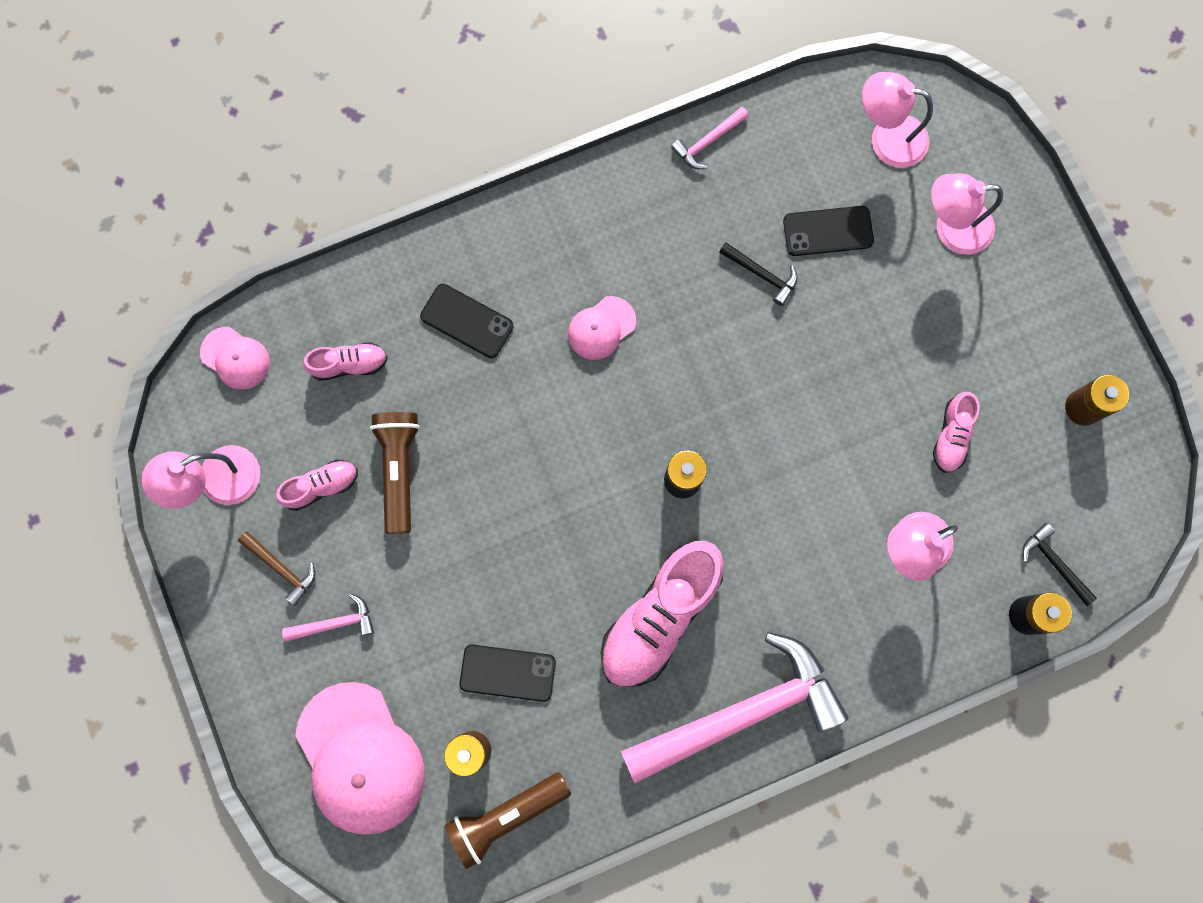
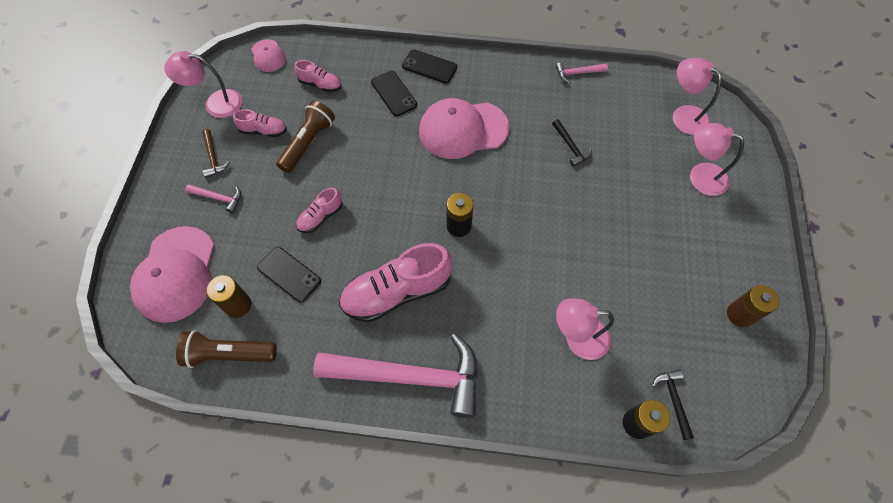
camera: 30 degrees right, 15 degrees down
(601, 328) = (463, 130): pink cap -> pink cap, size x1.97
(828, 231) = (622, 143): black phone -> black phone (429, 67)
(951, 436) = (641, 286): pink shoe -> pink shoe (320, 217)

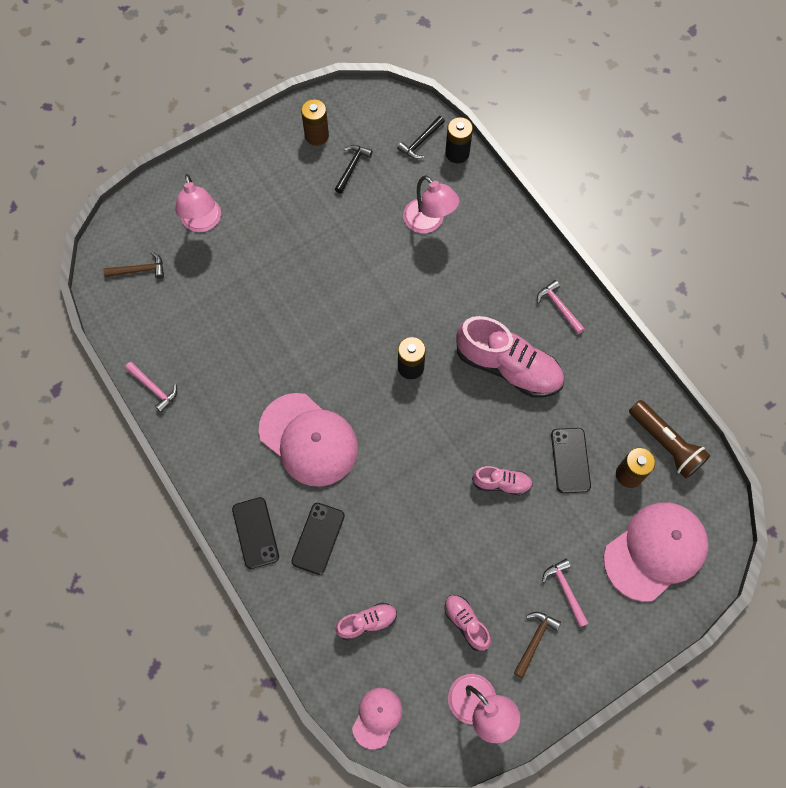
camera: 130 degrees left, 5 degrees up
(308, 143) = (442, 566): brown flashlight -> none
(320, 84) = (367, 622): pink shoe -> pink shoe turned 90 degrees clockwise
(410, 377) = (559, 307): pink hammer -> pink hammer, size x0.41
(570, 147) = (252, 337): black hammer -> black hammer (352, 167)
(683, 115) = (139, 270): pink lamp -> brown hammer

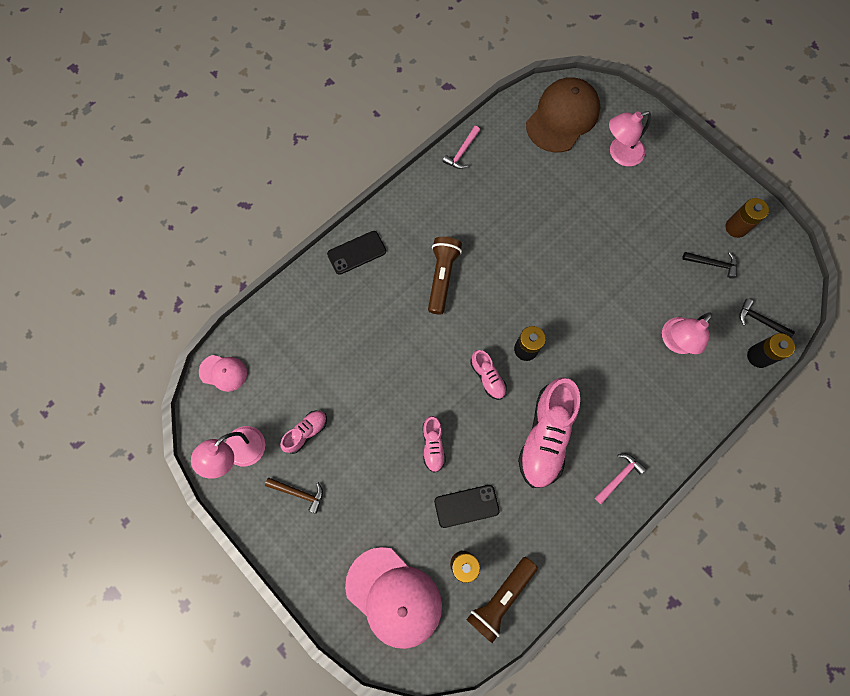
camera: 80 degrees right, 5 degrees up
(139, 270) = (562, 117): brown hammer -> brown cap
(308, 439) = (442, 277): pink cap -> brown flashlight
(318, 538) = (359, 301): black phone -> none
(367, 622) = (296, 351): pink shoe -> pink shoe (487, 377)
(565, 590) = (346, 515): pink hammer -> none

